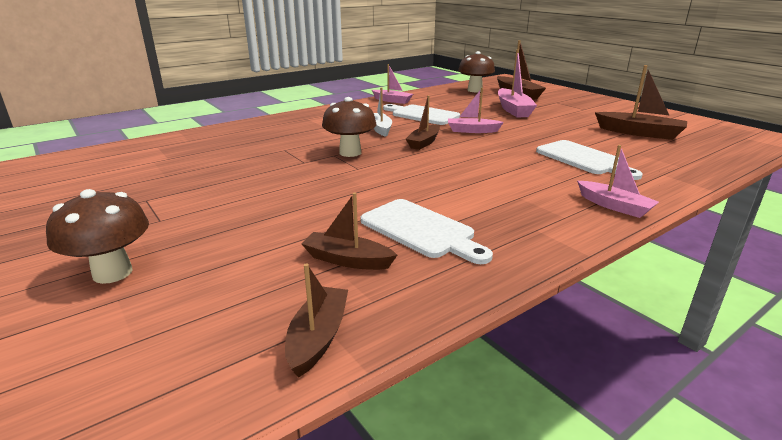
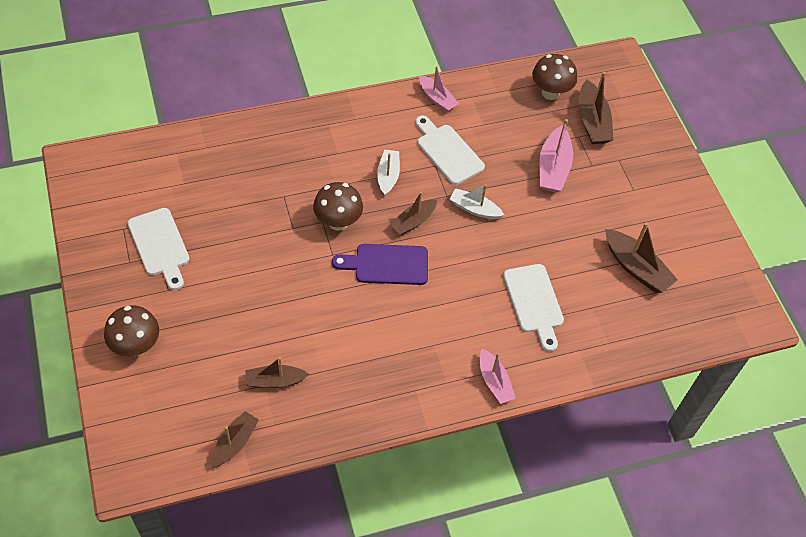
camera: 15 degrees right, 30 degrees up
(347, 260) = (275, 381): brown boat -> brown boat turned 45 degrees counterclockwise
(420, 164) = (387, 264): none -> purple cutting board
(421, 230) = (336, 364): white cutting board -> white cutting board (160, 245)
(472, 131) = (474, 209): pink boat -> white boat

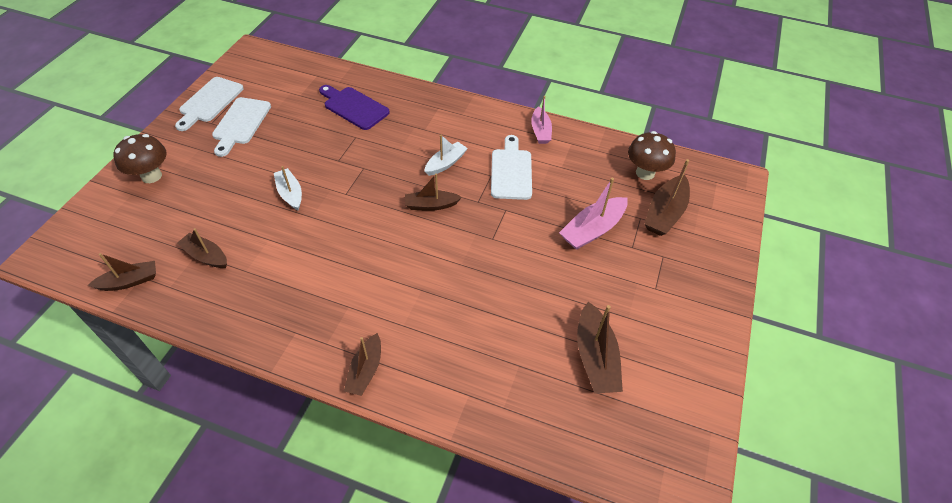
camera: 40 degrees right, 5 degrees down
(338, 222) = (374, 174): brown mushroom -> none
(387, 264) = (377, 224): purple cutting board -> purple cutting board (354, 107)
(474, 209) = (490, 223): white boat -> white boat (290, 193)
(494, 382) = (365, 370): pink boat -> brown boat
(534, 302) = (468, 327): white cutting board -> white cutting board (209, 102)

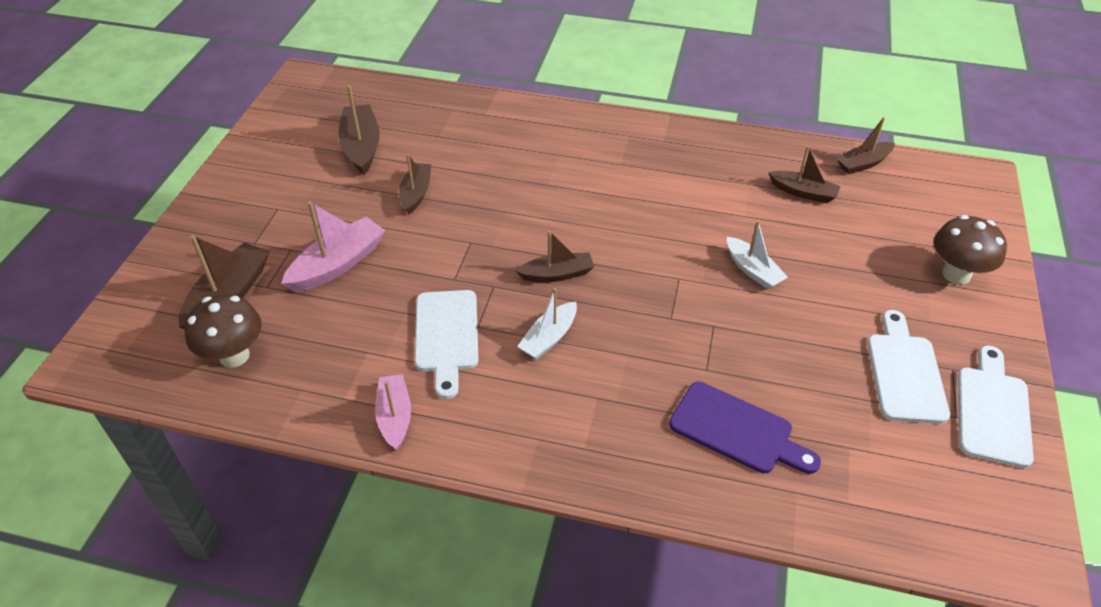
camera: 175 degrees right, 5 degrees down
(365, 370) = (584, 121): brown boat -> brown boat (416, 193)

